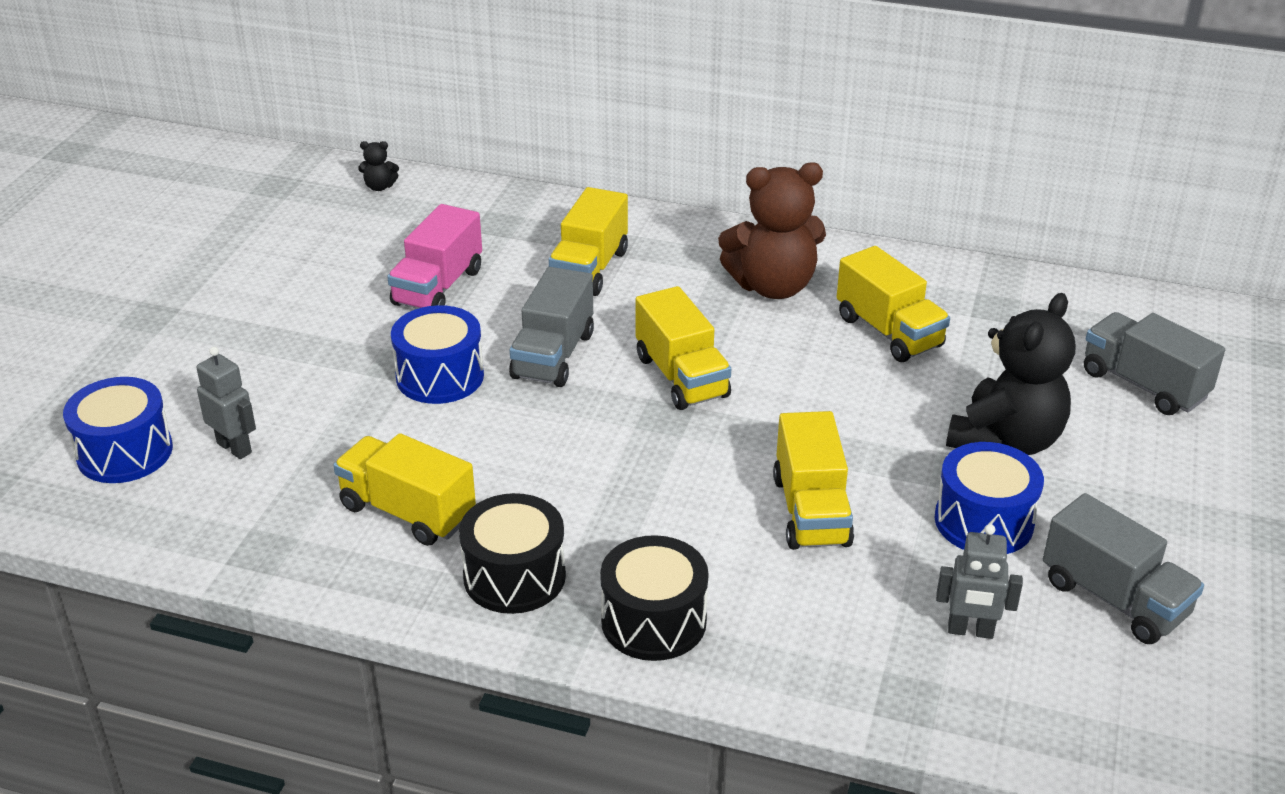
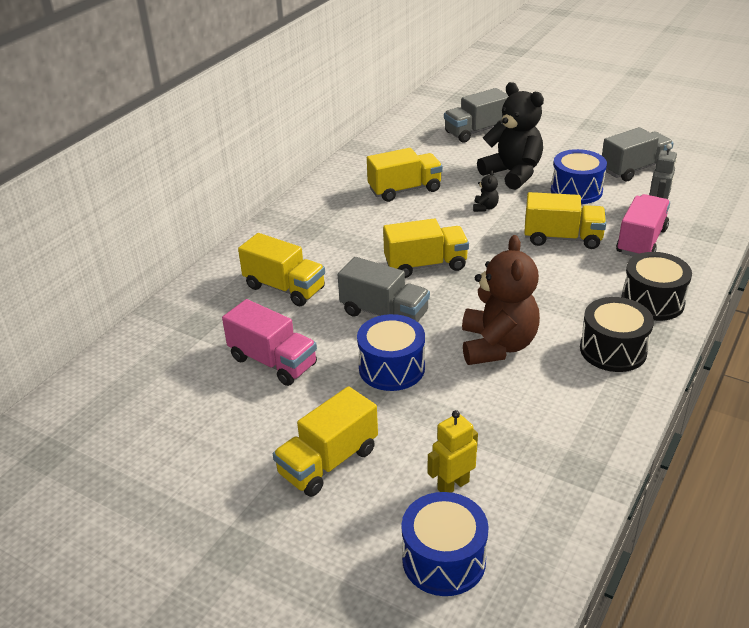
camera: 75 degrees left, 0 degrees up
(235, 447) = (453, 485): grey robot -> yellow robot
(379, 187) = (97, 386): black teddy bear -> black teddy bear (485, 207)
(408, 512) = (545, 393): yellow truck -> yellow truck (328, 462)
(773, 286) = (341, 220): brown teddy bear -> brown teddy bear (497, 345)
(839, 608) = (641, 241): none -> pink truck

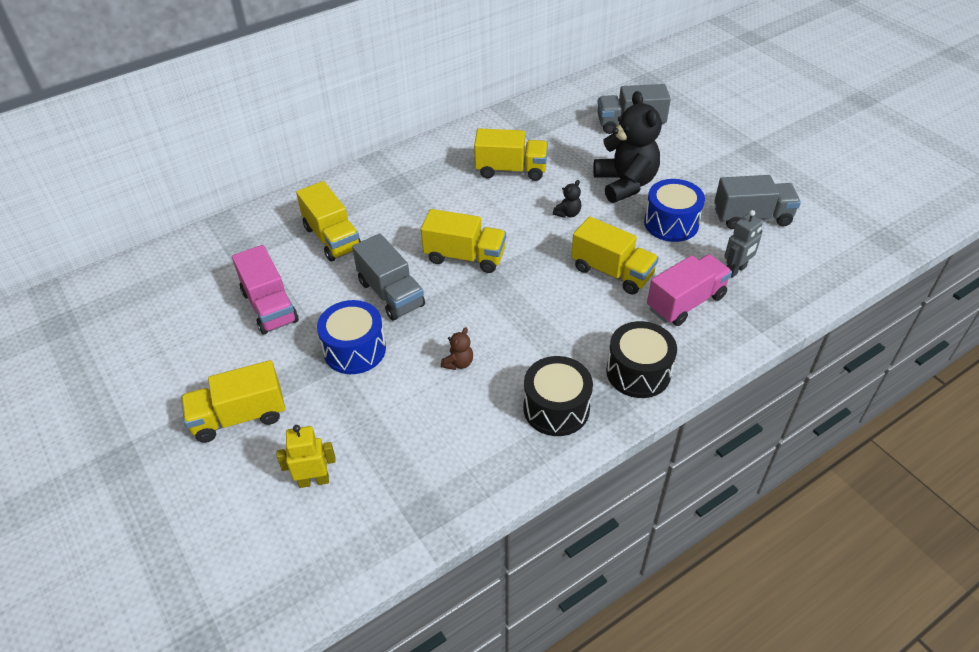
camera: 25 degrees right, 10 degrees up
(444, 560) = (254, 543): blue drum -> none
(497, 345) = (458, 363): brown teddy bear -> brown teddy bear, size x0.41

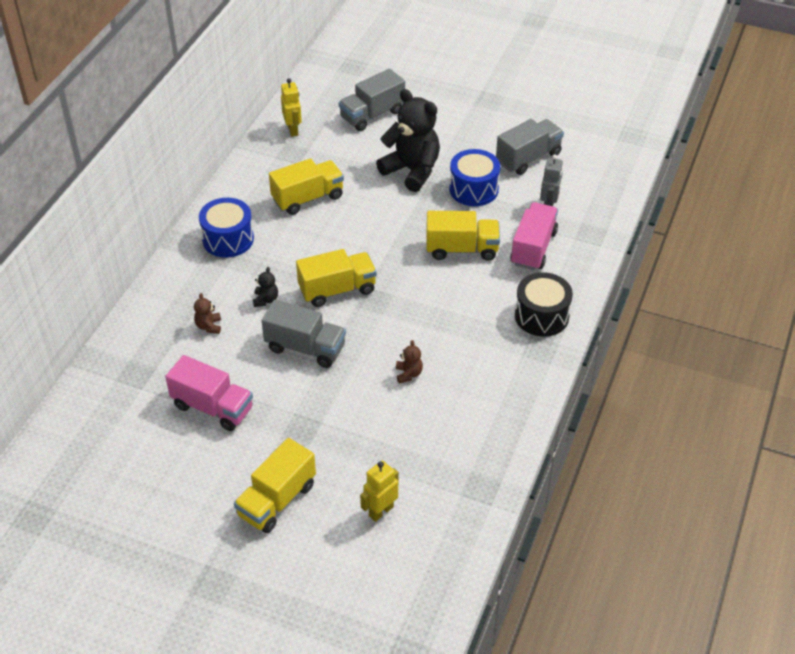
camera: 35 degrees left, 0 degrees up
(332, 238) = (209, 326): yellow truck -> brown teddy bear
(354, 350) = (319, 405): blue drum -> blue drum (228, 239)
(549, 111) = (293, 130): none -> yellow robot
(556, 408) = (507, 370): black drum -> none
(567, 213) = (388, 216): black teddy bear -> black teddy bear (265, 300)

